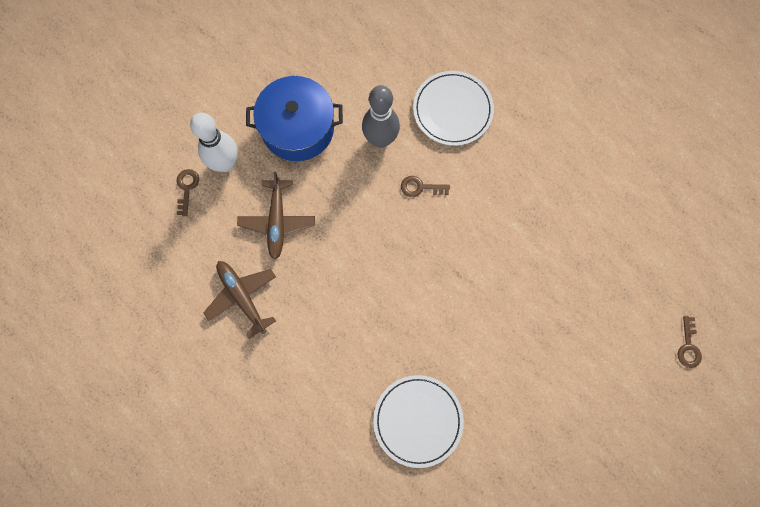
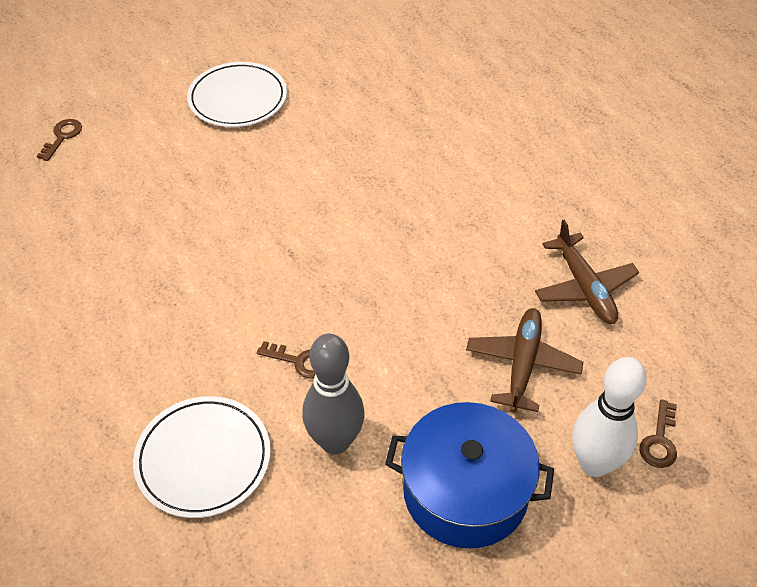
camera: 165 degrees left, 25 degrees down
(418, 420) = (393, 137): white plate -> white plate (238, 99)

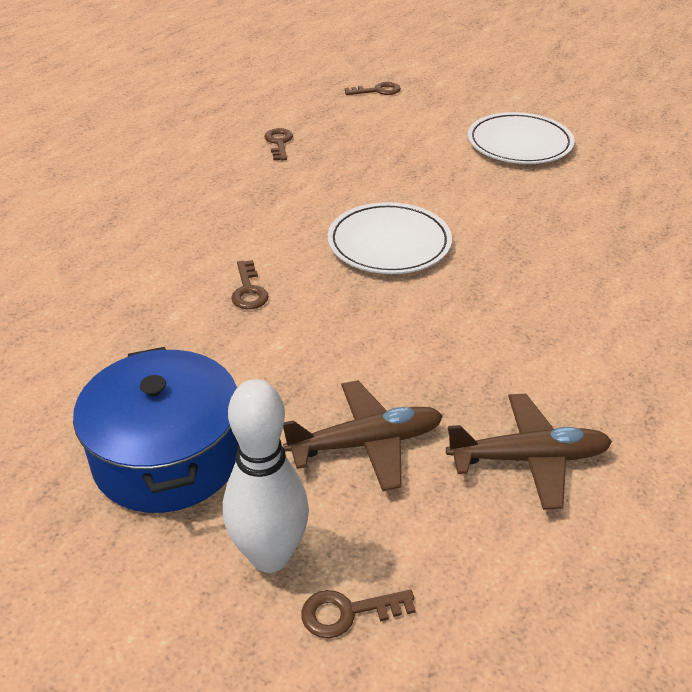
camera: 60 degrees right, 10 degrees down
(85, 245) = (279, 143): none -> brown key
(203, 459) = (108, 279): white plate -> white plate (389, 243)
(335, 441) = (173, 345): grey bowling pin -> none
(584, 287) = (528, 458): brown plane -> brown plane turned 135 degrees counterclockwise

